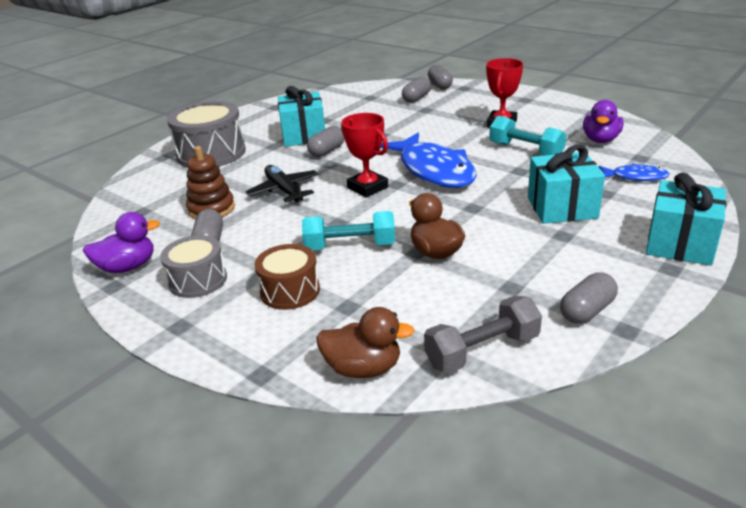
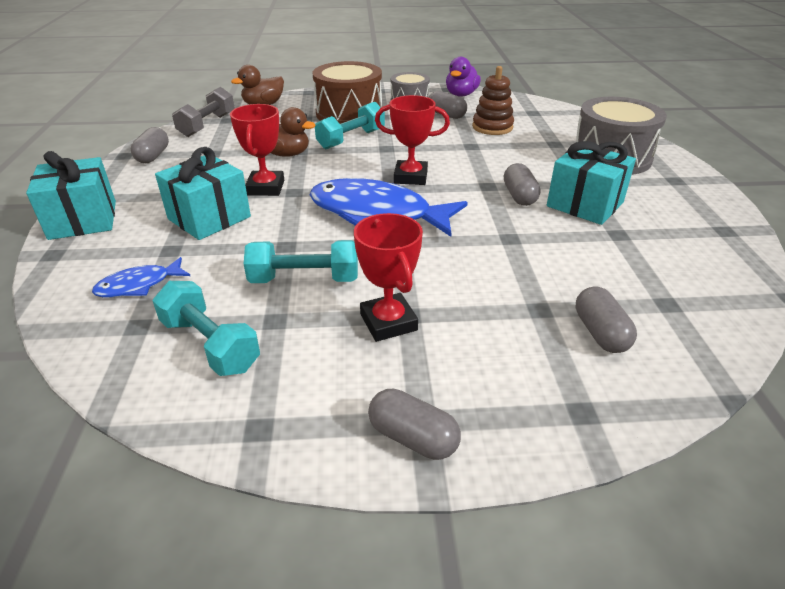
camera: 135 degrees right, 5 degrees up
(284, 190) = (472, 153): black plane -> none
(290, 291) = (349, 113): brown drum -> brown drum, size x1.65
(440, 85) = (635, 398): grey capsule -> grey capsule (413, 437)
(493, 219) = (265, 188): none -> red trophy
(600, 140) = (210, 344): purple duck -> turquoise dumbbell

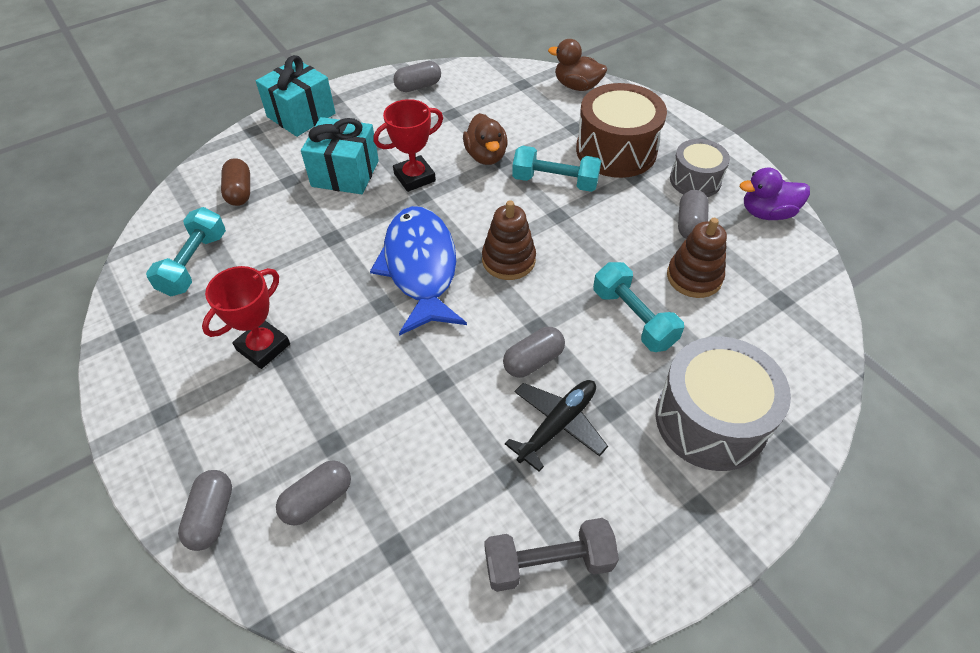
camera: 60 degrees right, 15 degrees up
(139, 285) = (239, 192): blue fish -> brown capsule
(207, 125) = (500, 79): grey dumbbell -> grey dumbbell (548, 562)
(304, 279) = (293, 272): turquoise dumbbell -> turquoise dumbbell (633, 318)
(410, 177) = (508, 260): red trophy -> brown stacking toy
(413, 437) = (145, 414): grey capsule -> grey capsule (212, 516)
(585, 204) = (557, 425): turquoise gift -> black plane

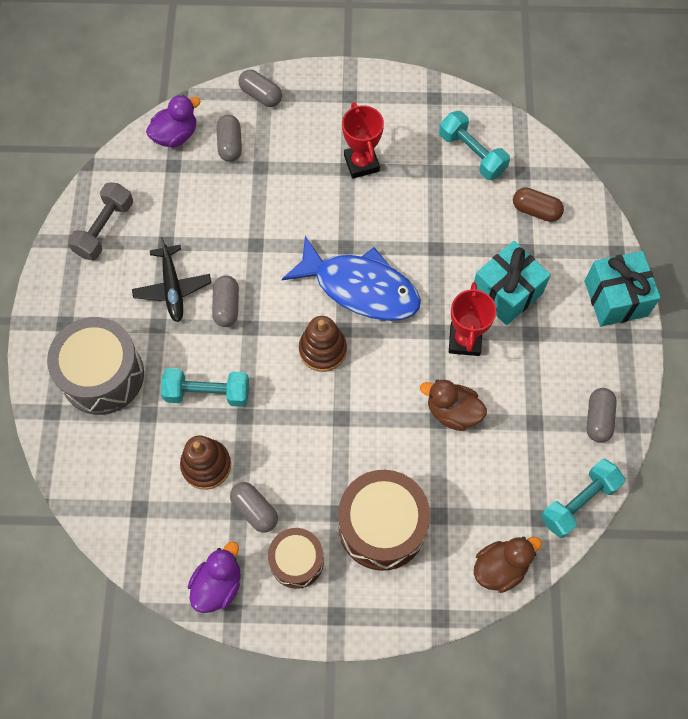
camera: 125 degrees right, 15 degrees up
(343, 581) = (175, 135): none -> purple duck
(555, 181) = (380, 444): turquoise dumbbell -> turquoise dumbbell (578, 502)
(695, 180) = (296, 561): grey drum -> brown drum

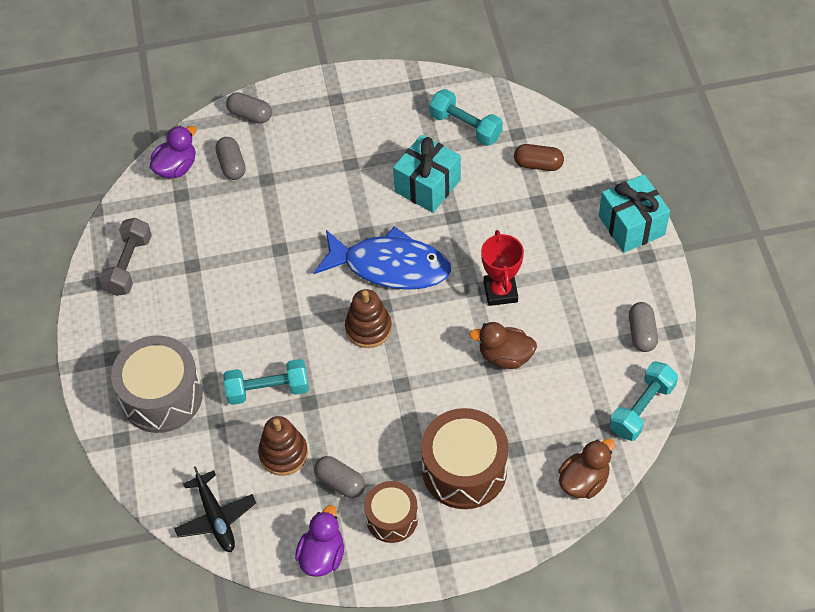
camera: 10 degrees left, 10 degrees down
(172, 288) = (209, 304): black plane -> black plane (216, 517)
(226, 306) = (266, 309): grey capsule -> none
(361, 163) = (362, 156): red trophy -> none
(506, 293) = (529, 242): turquoise gift -> turquoise gift (427, 186)

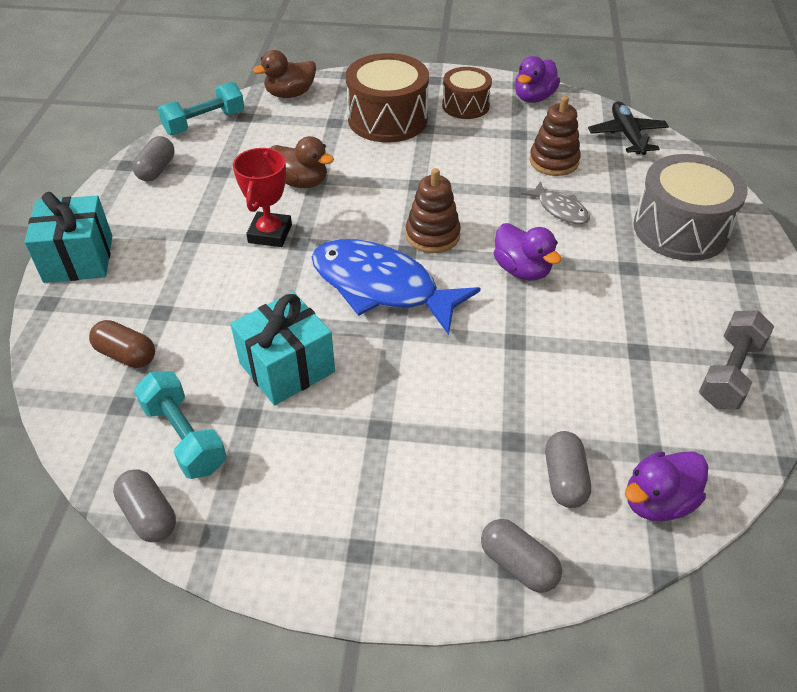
camera: 165 degrees left, 10 degrees down
(268, 390) = (560, 209): turquoise dumbbell -> grey fish
(287, 313) = (522, 270): none -> purple duck
(340, 482) = (504, 133): grey capsule -> grey capsule (149, 515)

